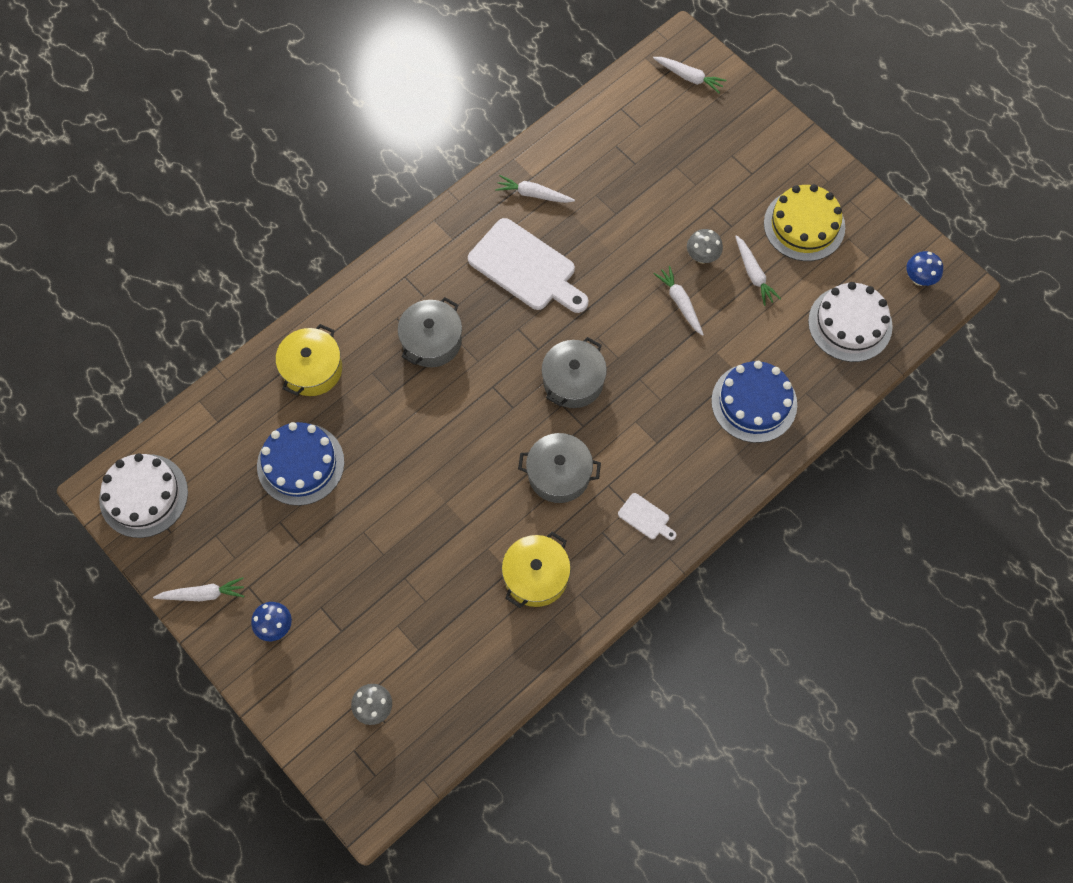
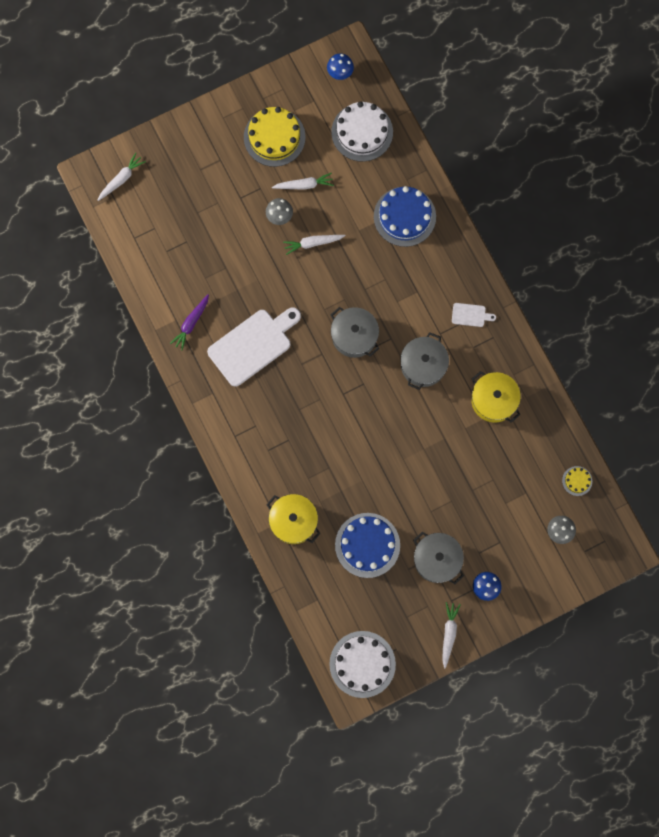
camera: 75 degrees left, 10 degrees up
(431, 341) = (294, 428): grey pot -> grey pot (437, 559)
(451, 716) = (577, 481): none -> yellow cake
(533, 194) = (191, 323): white carrot -> purple carrot
(645, 517) = (470, 315): white cutting board -> white cutting board turned 45 degrees clockwise

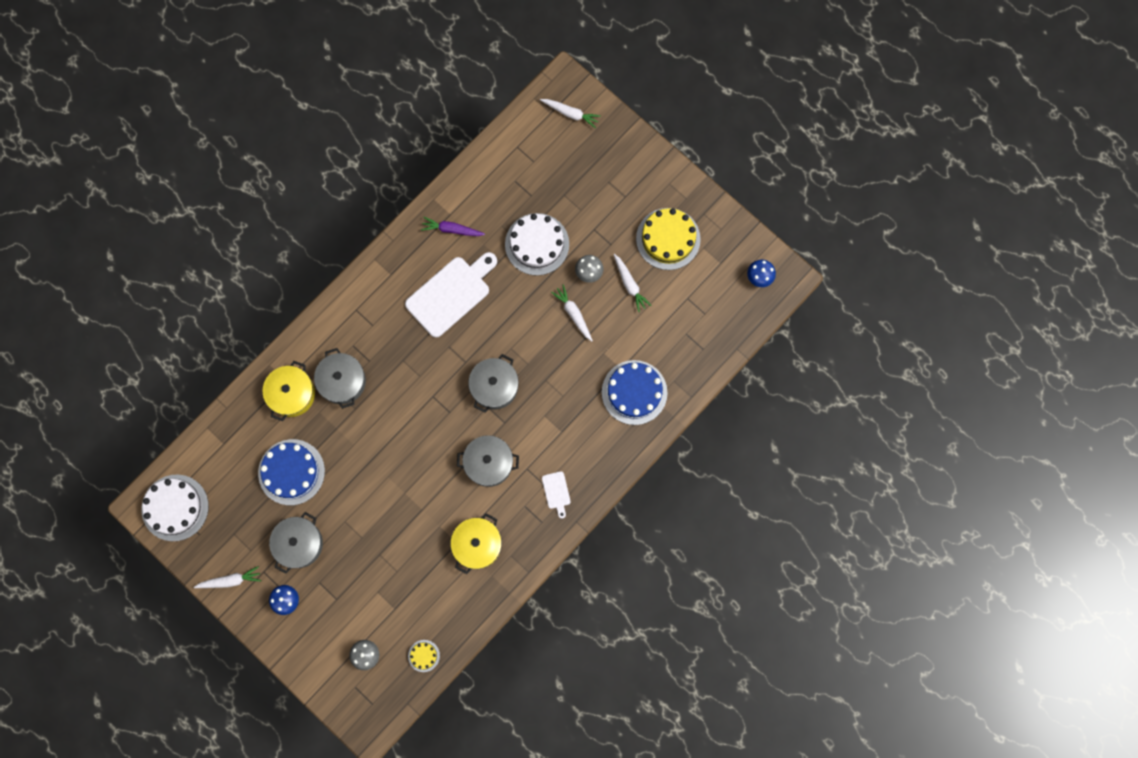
camera: 70 degrees right, 0 degrees up
(252, 345) = (450, 294): white cutting board -> white cutting board turned 75 degrees counterclockwise
(299, 471) = (342, 381): none -> grey pot
(362, 132) = (706, 320): white cake -> white cake (537, 244)

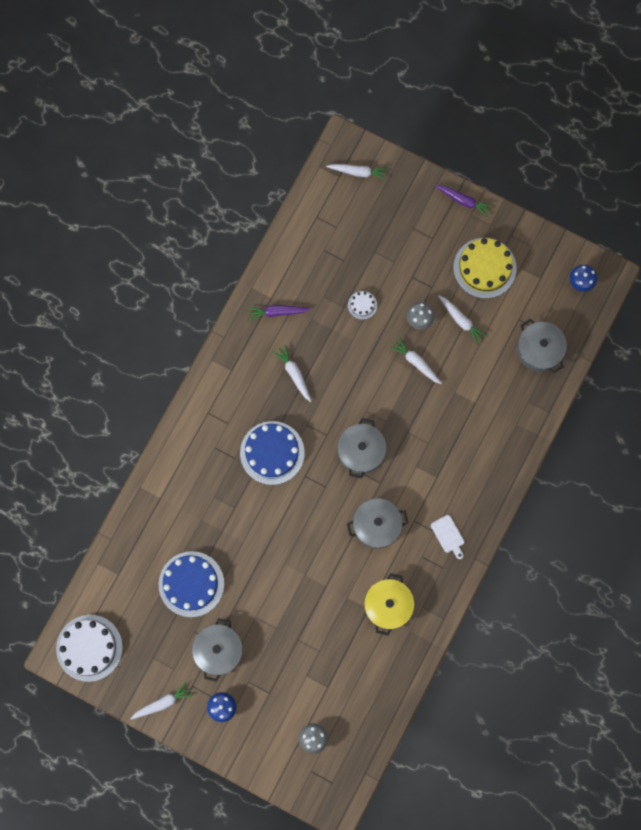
camera: 15 degrees left, 0 degrees up
(292, 394) = (170, 509): yellow pot -> none
(342, 381) = (215, 484): grey pot -> grey pot (539, 350)
(424, 655) = (368, 724): yellow cake -> none
(450, 294) = (294, 374): white cutting board -> white carrot
(537, 244) = (362, 305): white cake -> white cake, size x0.47
(634, 392) = (494, 422): blue cake -> blue cake (272, 453)
(666, 168) = (463, 201): none -> purple carrot

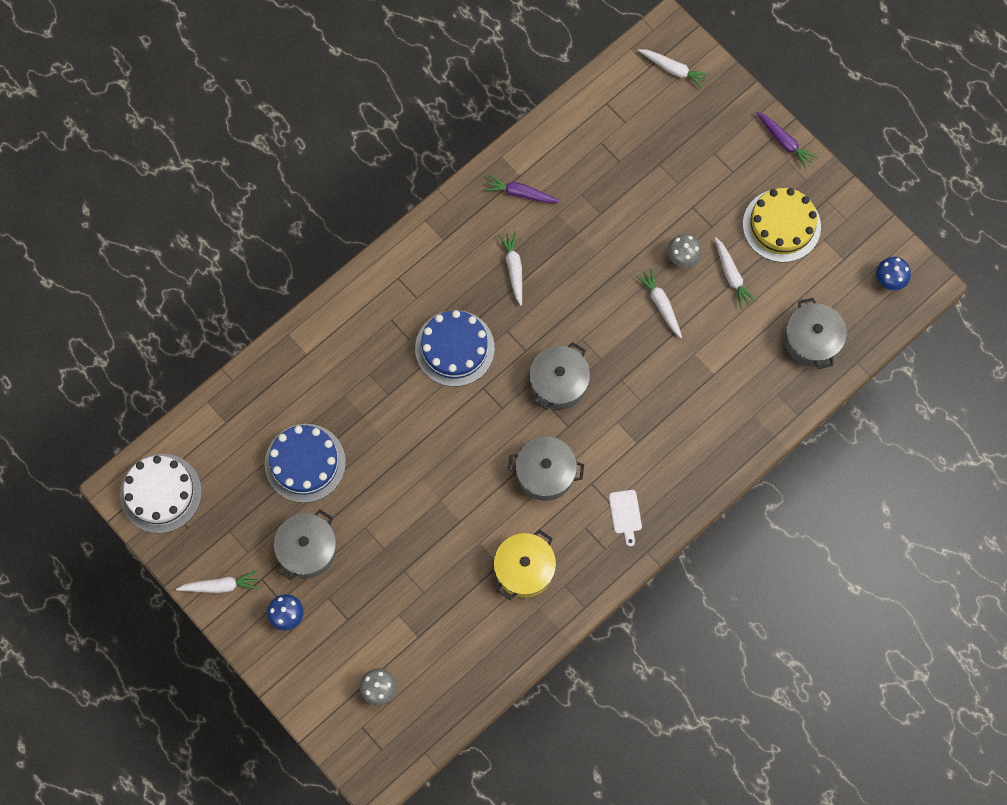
camera: 20 degrees right, 5 degrees down
(362, 305) = (622, 219): white cake -> none

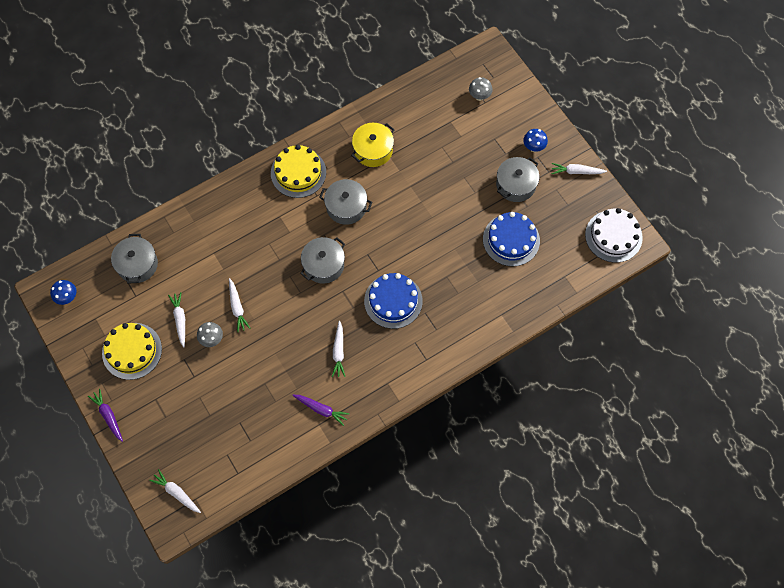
camera: 170 degrees left, 5 degrees down
(625, 514) = (298, 172): white cutting board -> yellow cake

